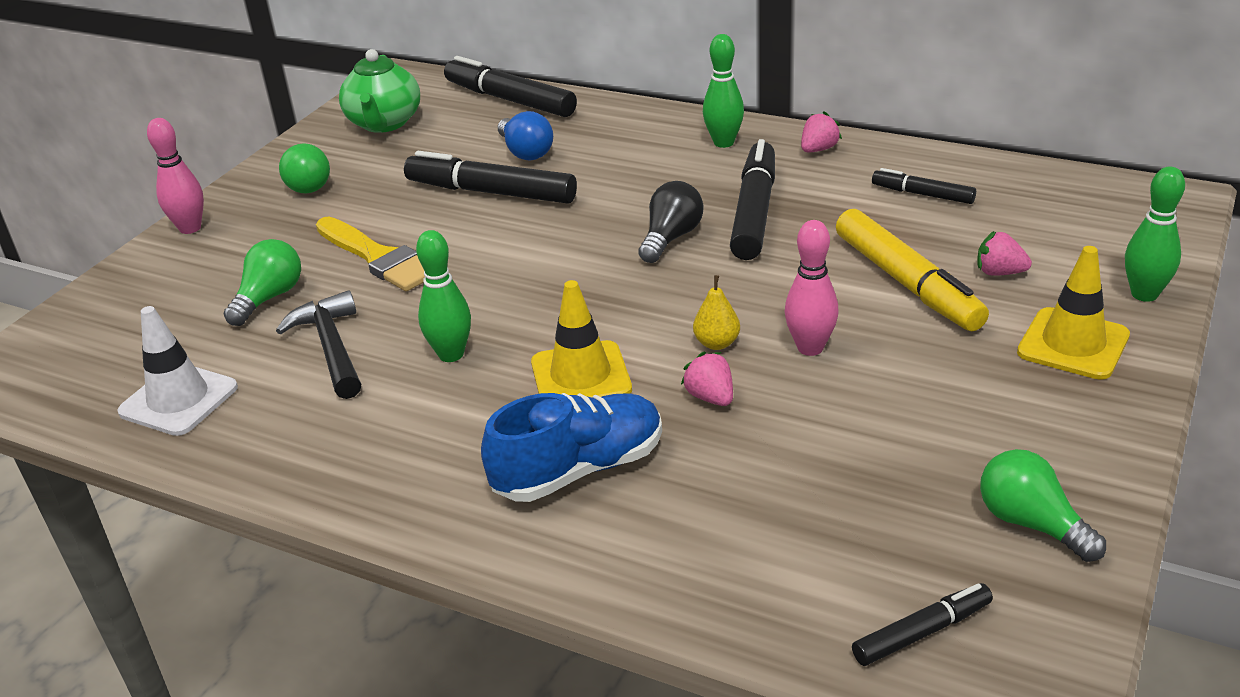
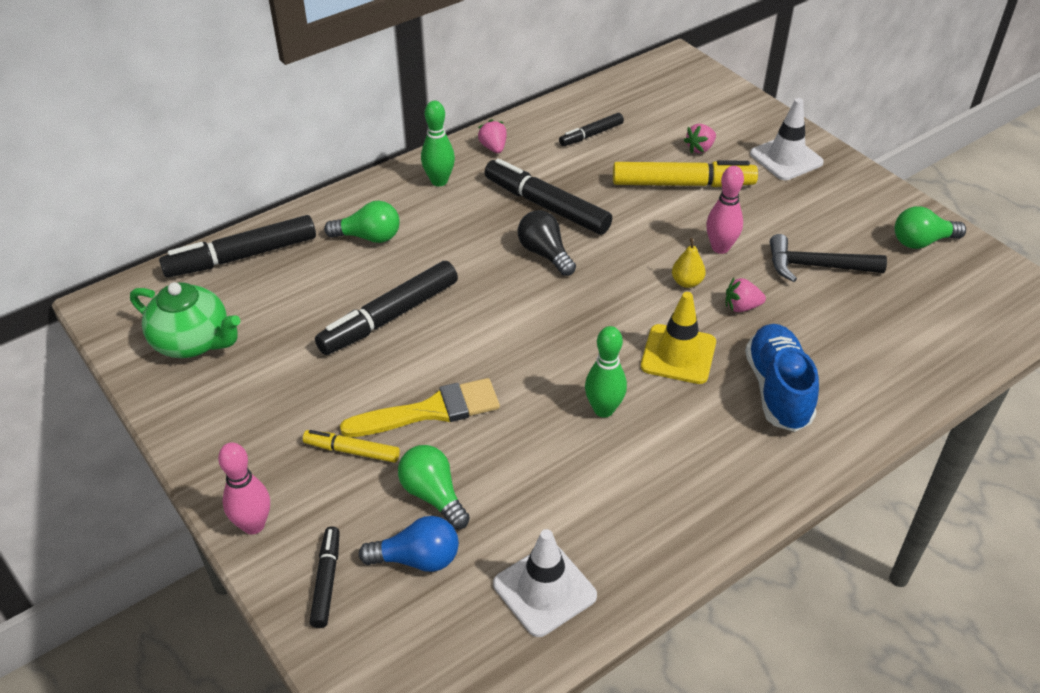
camera: 65 degrees left, 10 degrees up
(301, 239) = (352, 451): none -> yellow marker
(306, 184) = (254, 423): green light bulb -> green light bulb (369, 237)
(332, 347) = (542, 474): black hammer -> black hammer (816, 266)
(525, 152) = (344, 278): blue light bulb -> blue light bulb (417, 559)
(922, 632) = (982, 313): black marker -> black marker (326, 581)
(1073, 344) = (786, 158): yellow traffic cone -> white traffic cone
(1144, 294) = (759, 115): green bowling pin -> none

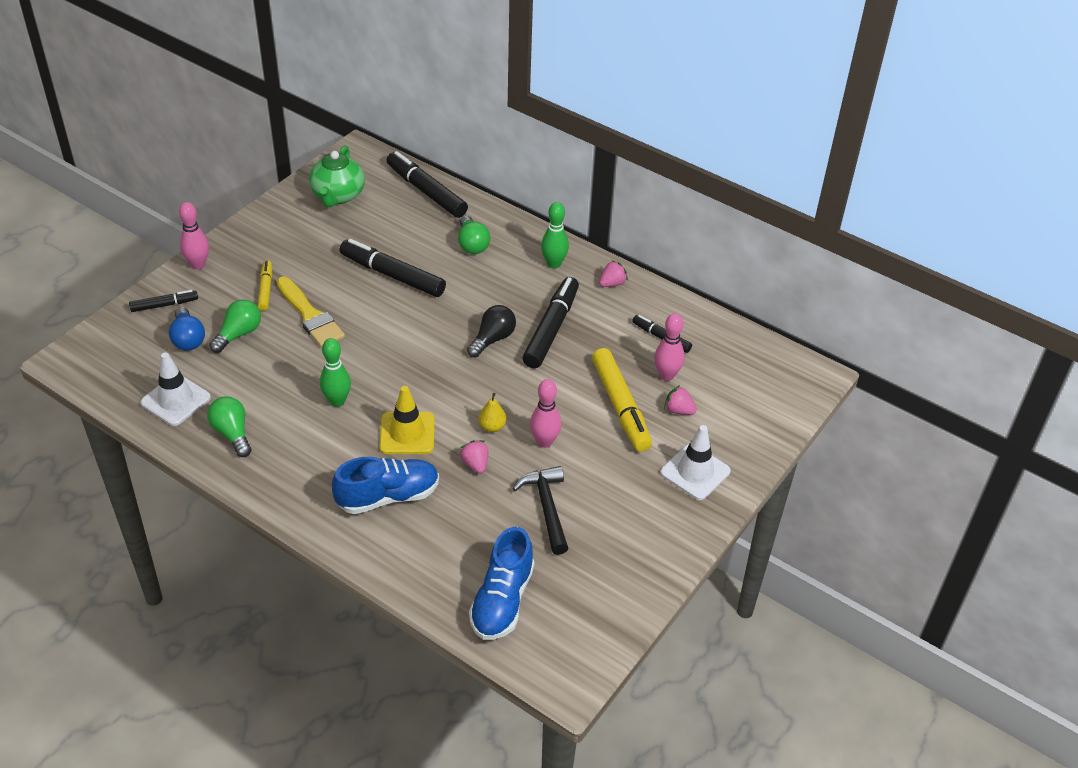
camera: 70 degrees right, 0 degrees up
(648, 144) = (666, 375): none -> pink bowling pin
(921, 241) = (614, 582): green light bulb -> green light bulb (232, 433)
(941, 325) = (502, 600): none -> blue shoe

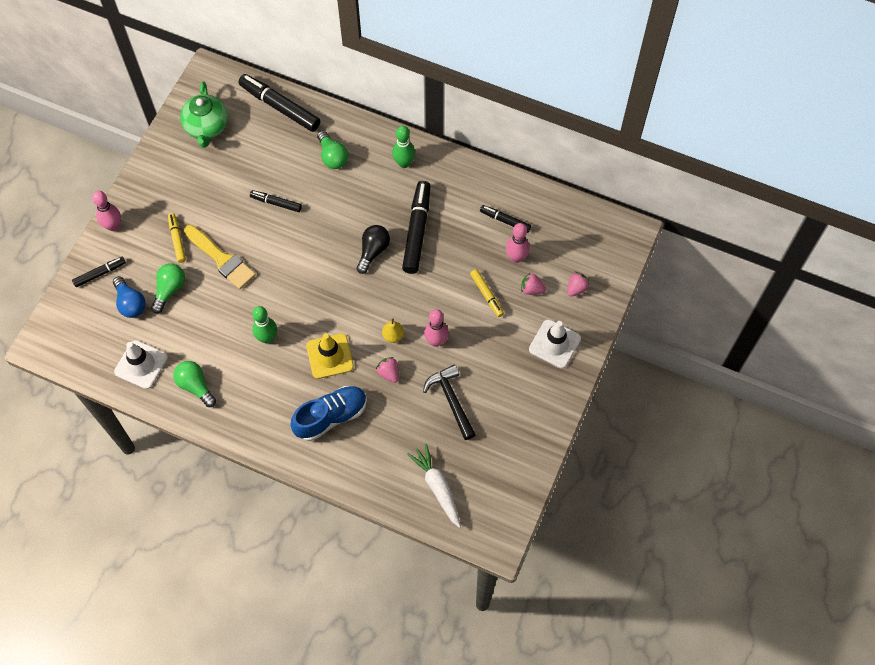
camera: 10 degrees left, 20 degrees up
(392, 275) = (276, 203): black marker -> black marker, size x0.54
(502, 600) = (437, 487): blue shoe -> white carrot
(612, 283) = (455, 174): pink strawberry -> pink strawberry (576, 288)
(620, 406) = (486, 295): yellow marker -> yellow marker, size x0.54

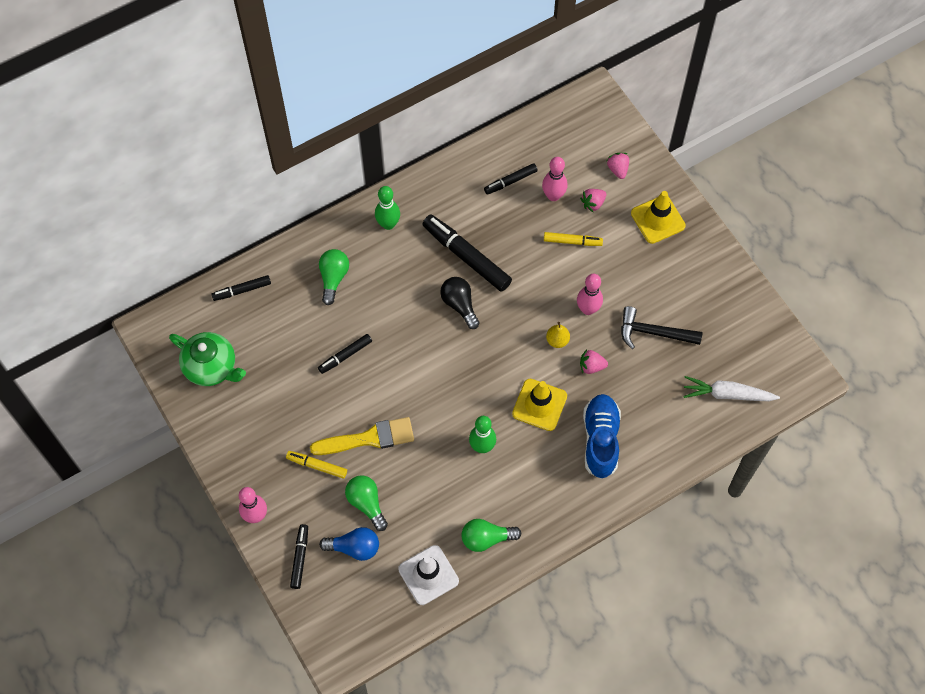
camera: 55 degrees left, 0 degrees up
(280, 107) = (242, 290): black marker -> black marker, size x0.54
(332, 156) = (333, 278): green light bulb -> green light bulb turned 90 degrees counterclockwise
(554, 344) = (658, 219): white traffic cone -> yellow traffic cone

